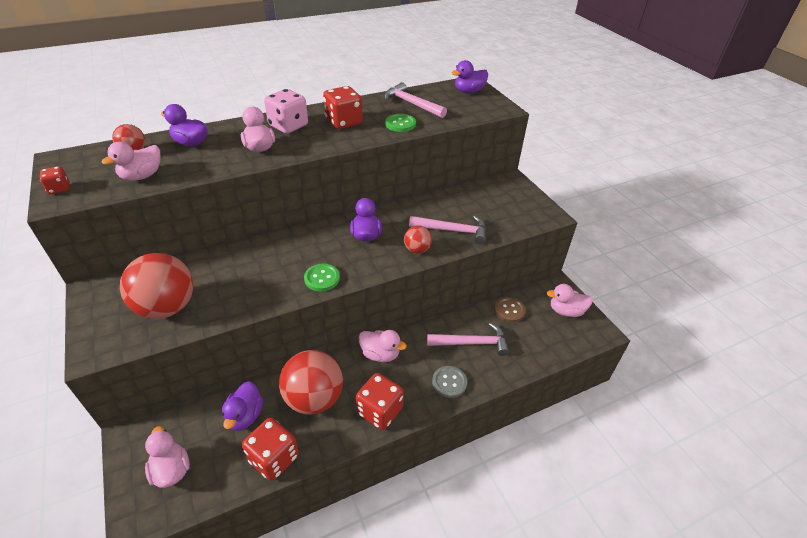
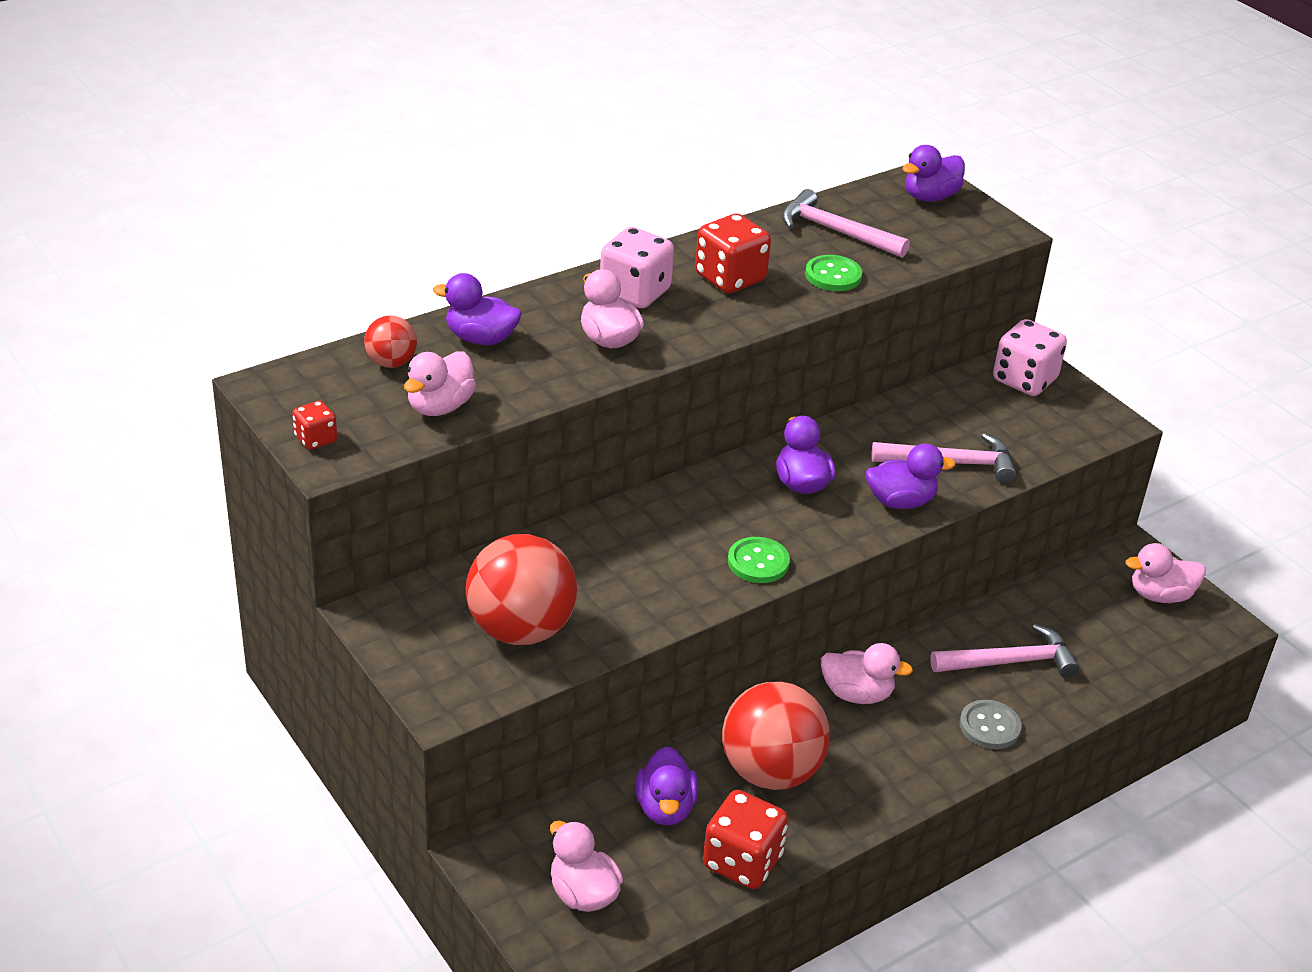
camera: 10 degrees left, 5 degrees down
(379, 411) = (888, 779): red dice -> none
(417, 250) = (900, 501): red ball -> purple duck
(507, 190) = (1024, 380): none -> pink dice
(509, 310) = (1060, 602): brown button -> none

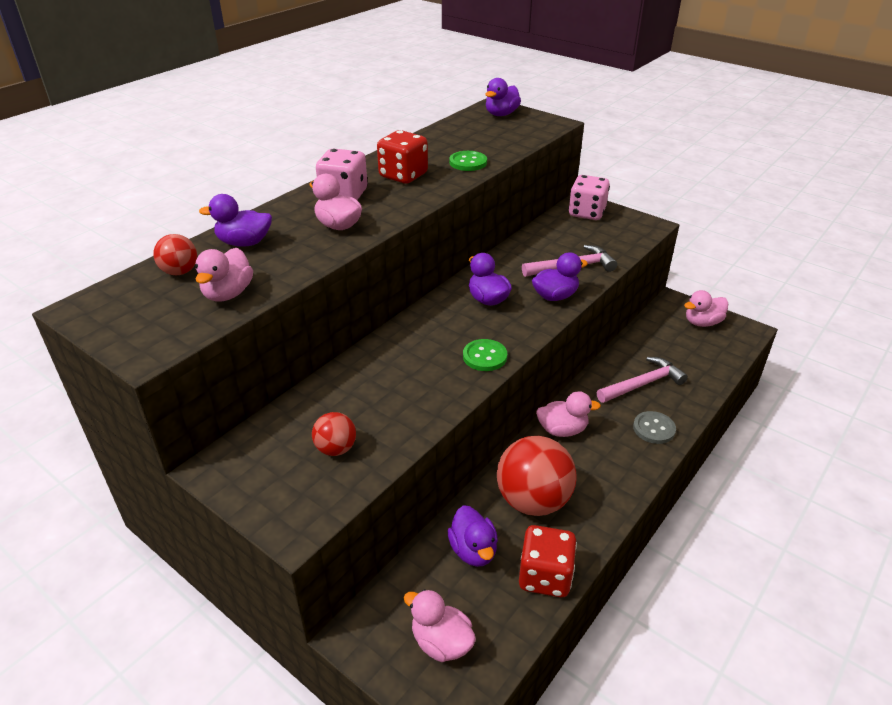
camera: 15 degrees left, 0 degrees up
(315, 439) = (131, 339): red dice -> none
(521, 630) = (336, 449): red ball -> red ball, size x0.50
(835, 231) = (456, 140): pink hammer -> none

